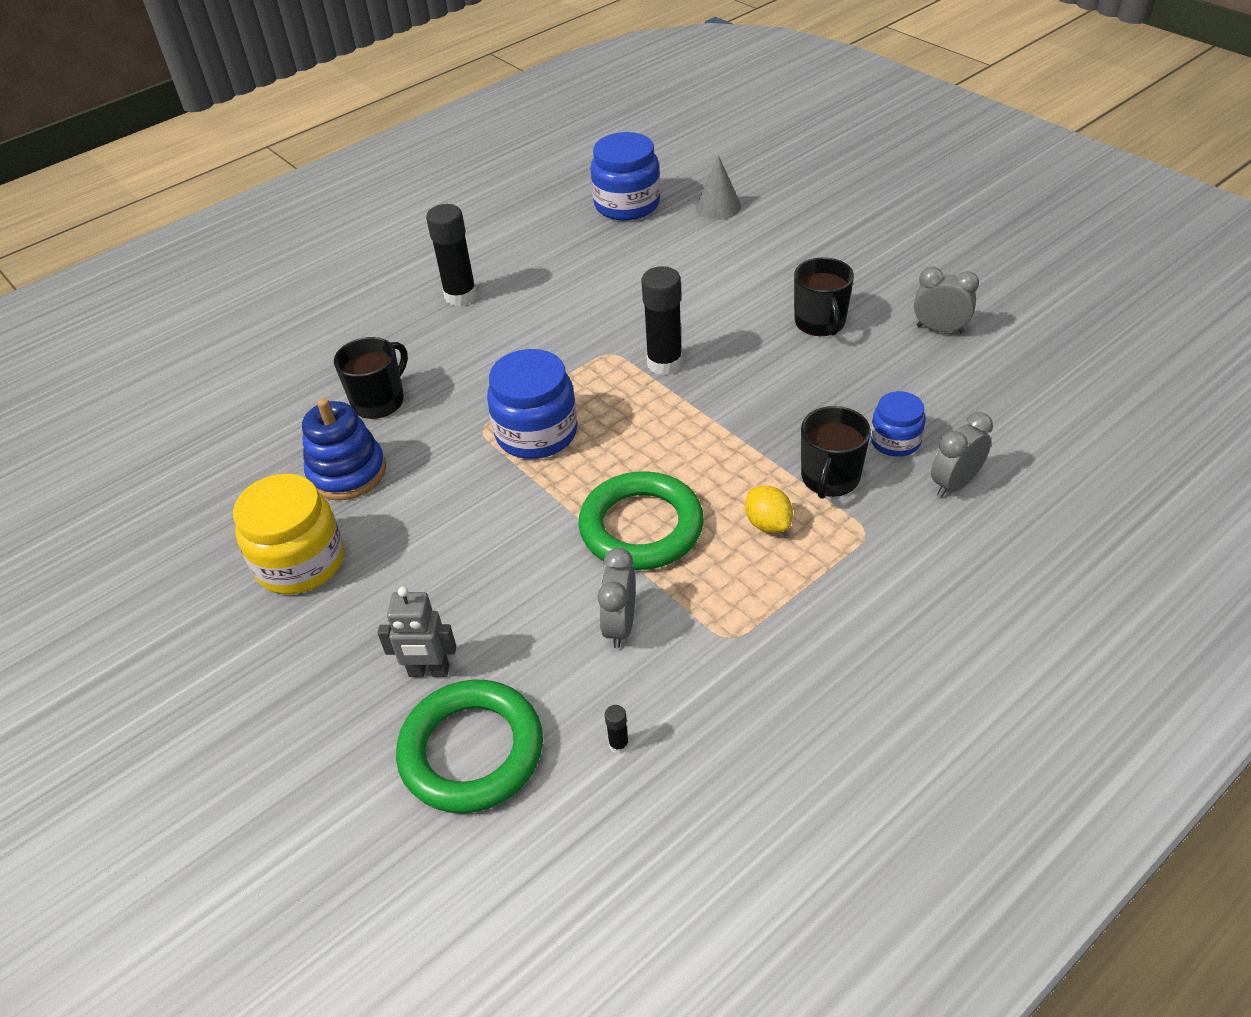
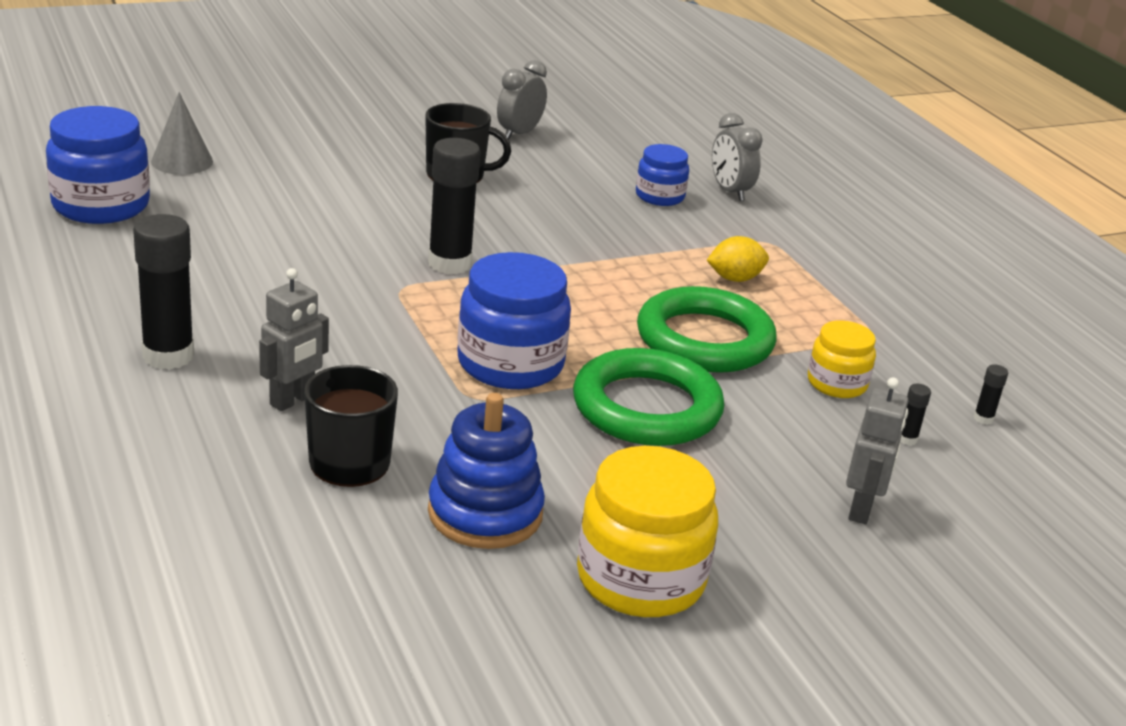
camera: 80 degrees left, 15 degrees down
(436, 357) = (292, 400): none -> grey robot
(472, 751) = (976, 502): green ring -> green ring (646, 407)
(551, 689) = (907, 439): none -> black glue stick
(620, 626) = (837, 383): grey clock -> yellow jar
(830, 477) = (689, 235): black mug -> none

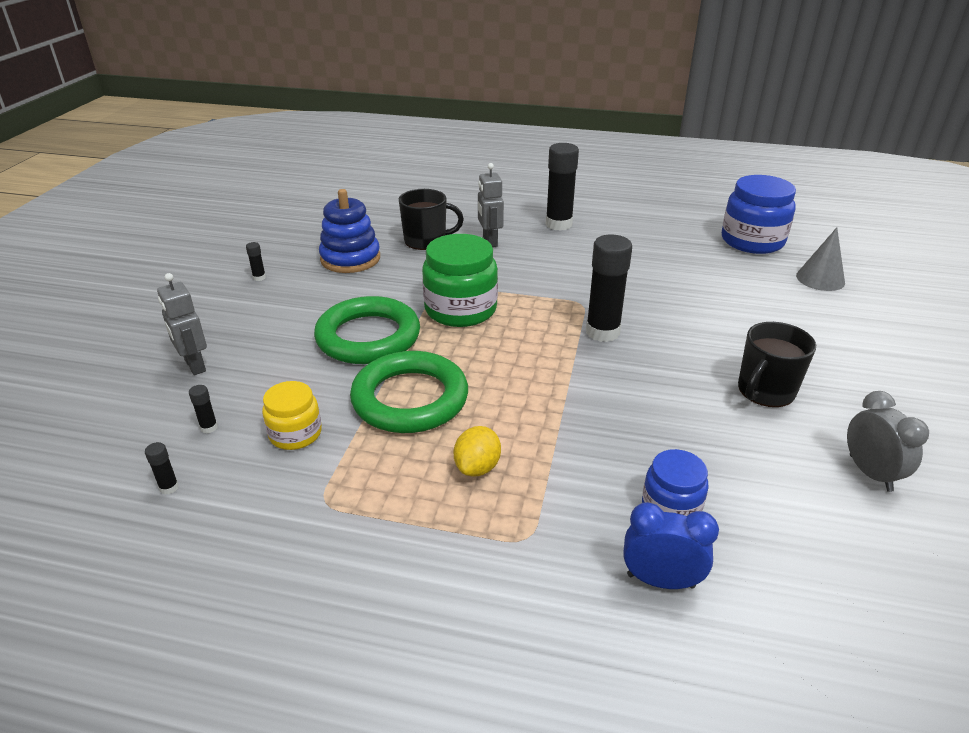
camera: 130 degrees right, 5 degrees up
(510, 364) = (460, 309): blue jar -> green jar
(640, 579) = (259, 277): yellow jar -> black glue stick
(730, 191) = (660, 580): grey clock -> blue clock

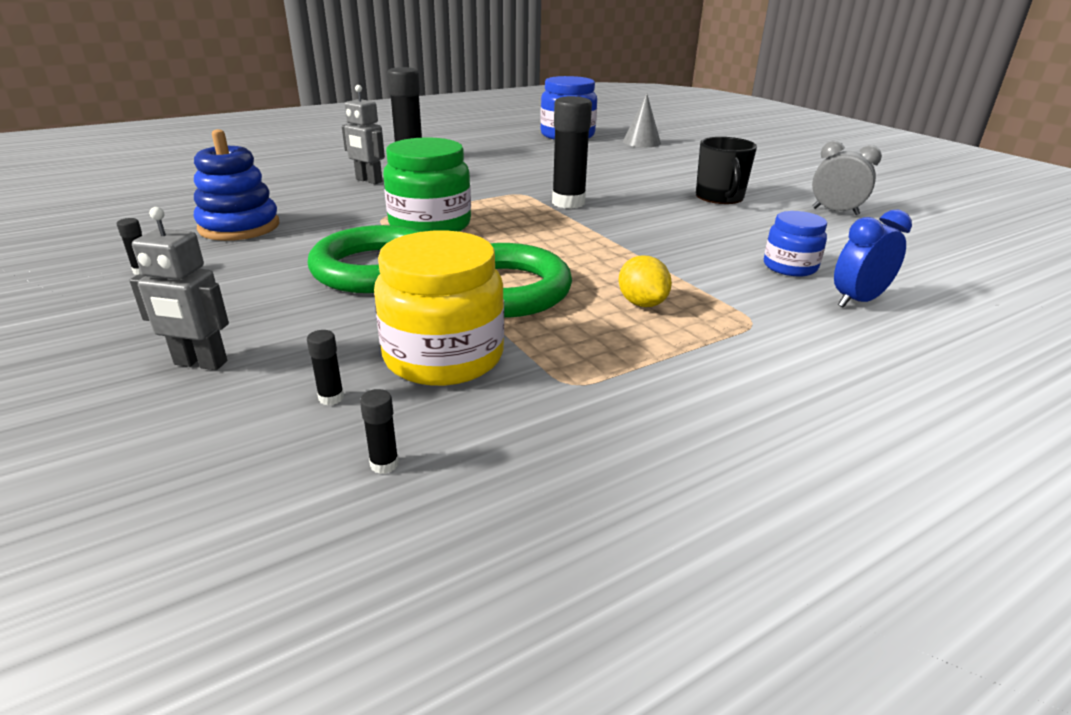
camera: 45 degrees left, 5 degrees down
(295, 434) = (443, 356): yellow jar -> yellow jar, size x1.72
(426, 241) = (302, 195): black mug -> none

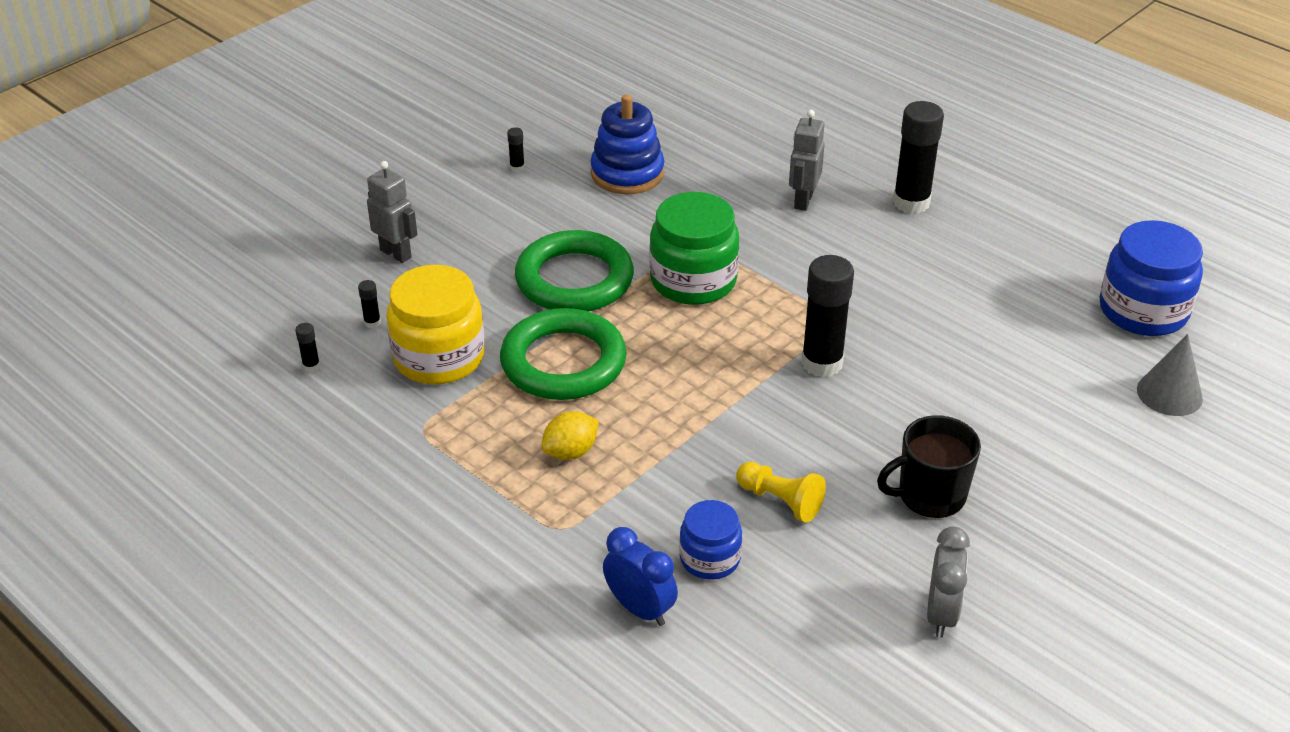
camera: 75 degrees right, 10 degrees up
(200, 363) = (396, 253): grey robot -> grey robot turned 135 degrees clockwise
(722, 235) = (780, 501): none -> yellow pawn

